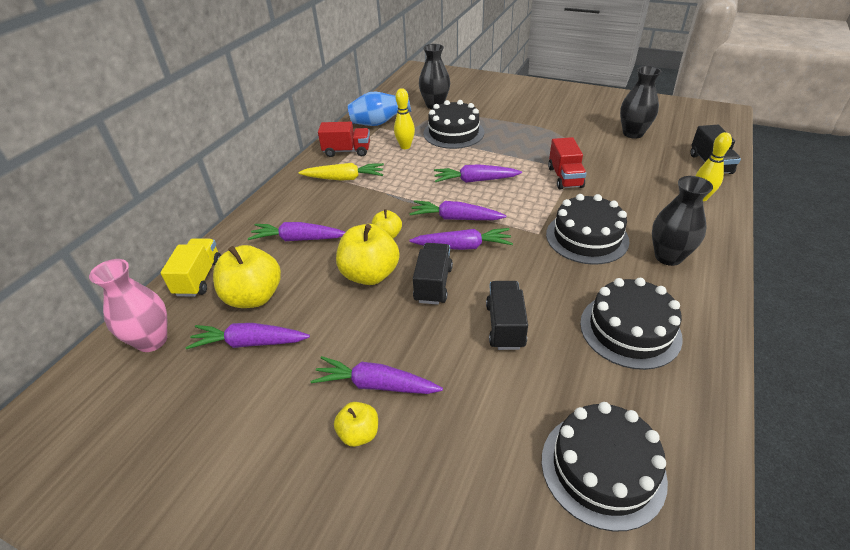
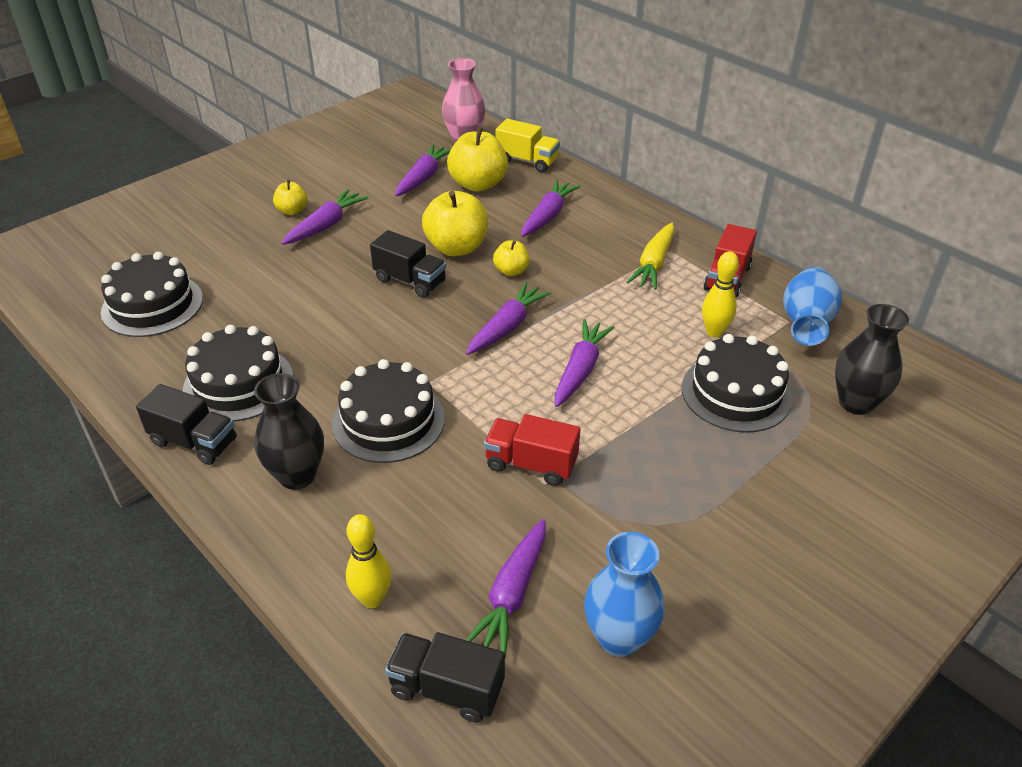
camera: 110 degrees right, 0 degrees up
(463, 246) = (451, 317): purple carrot -> purple carrot (512, 595)
(505, 326) = (319, 307): black truck -> black truck (194, 442)
(633, 133) = (619, 637): black vase -> blue vase

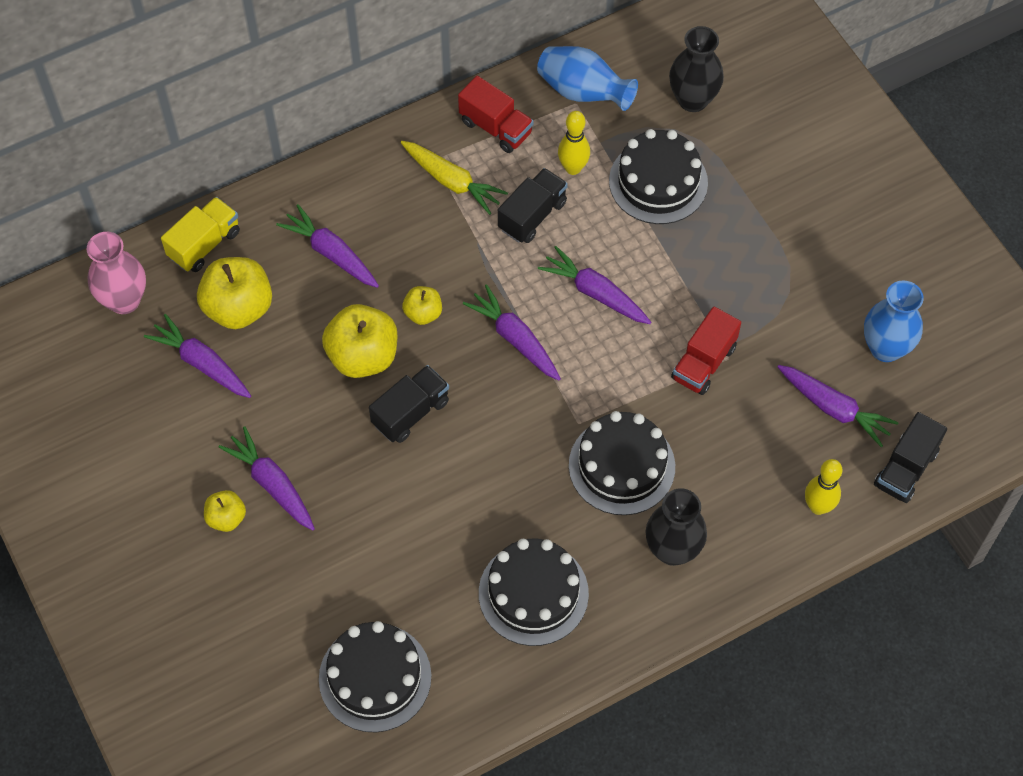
camera: 75 degrees left, 20 degrees up
(194, 442) = (607, 636): black truck -> black truck (532, 215)

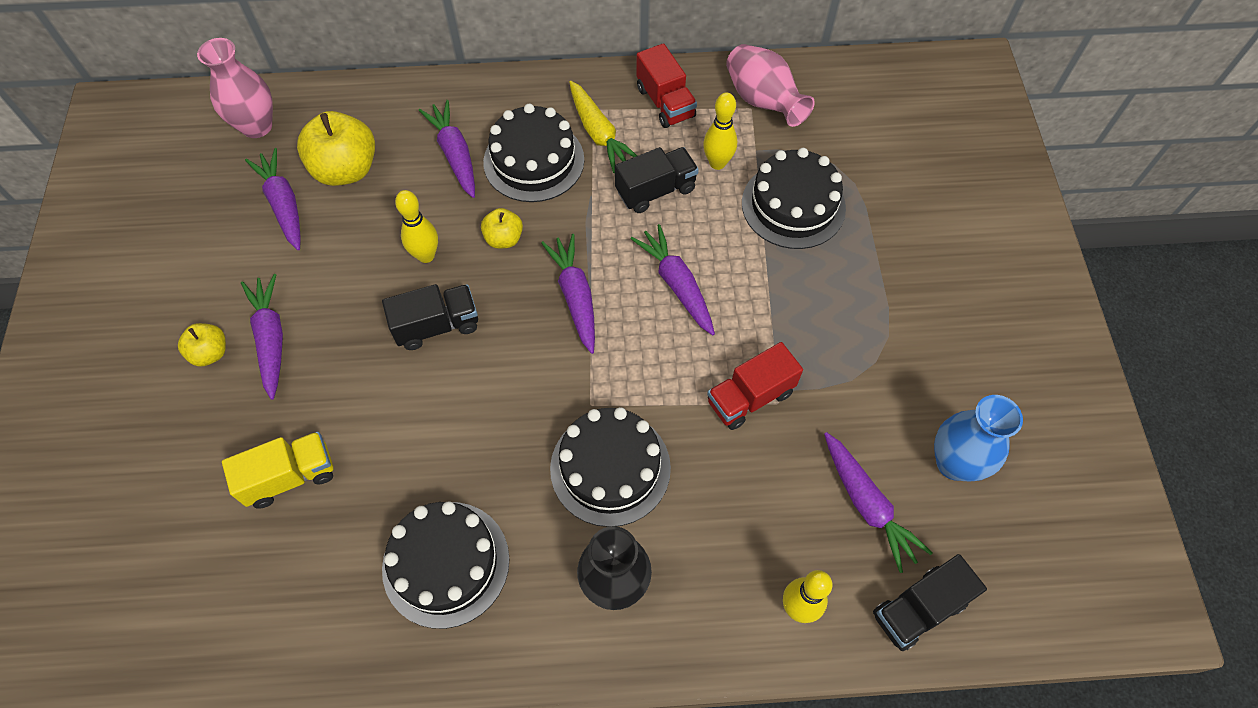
camera: 25 degrees right, 0 degrees up
(204, 244) = (353, 106): yellow truck -> yellow truck (290, 476)
(363, 356) = (426, 255): yellow apple -> yellow bowling pin
(375, 677) = (238, 579): black cake -> black cake (534, 161)
(583, 92) = (762, 101): blue vase -> pink vase
(693, 100) = (865, 144): black vase -> none

